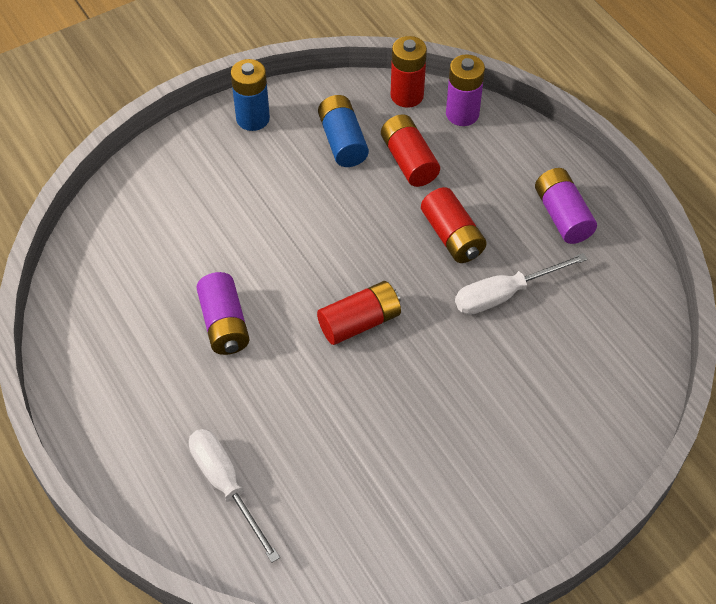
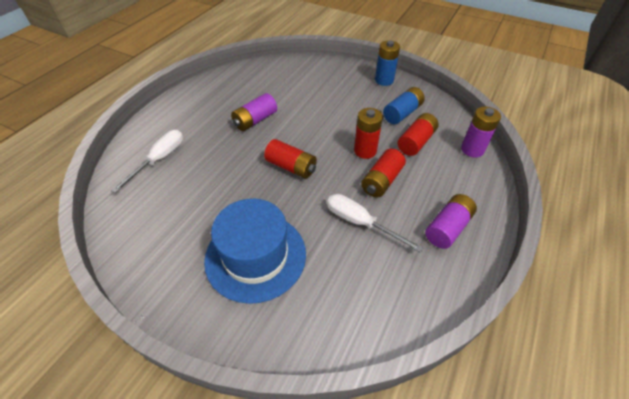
camera: 60 degrees right, 5 degrees down
(407, 96) = (458, 123): red battery -> red battery (365, 151)
(489, 427) = (255, 256): none -> blue hat

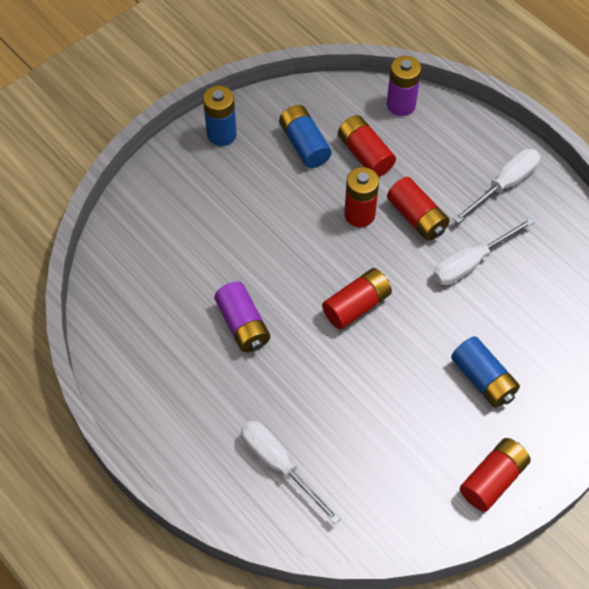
camera: 70 degrees left, 10 degrees up
(164, 285) = (493, 479): none -> red battery
(255, 256) = (483, 379): blue hat -> blue battery
(447, 228) = (504, 185): purple battery -> white screwdriver

